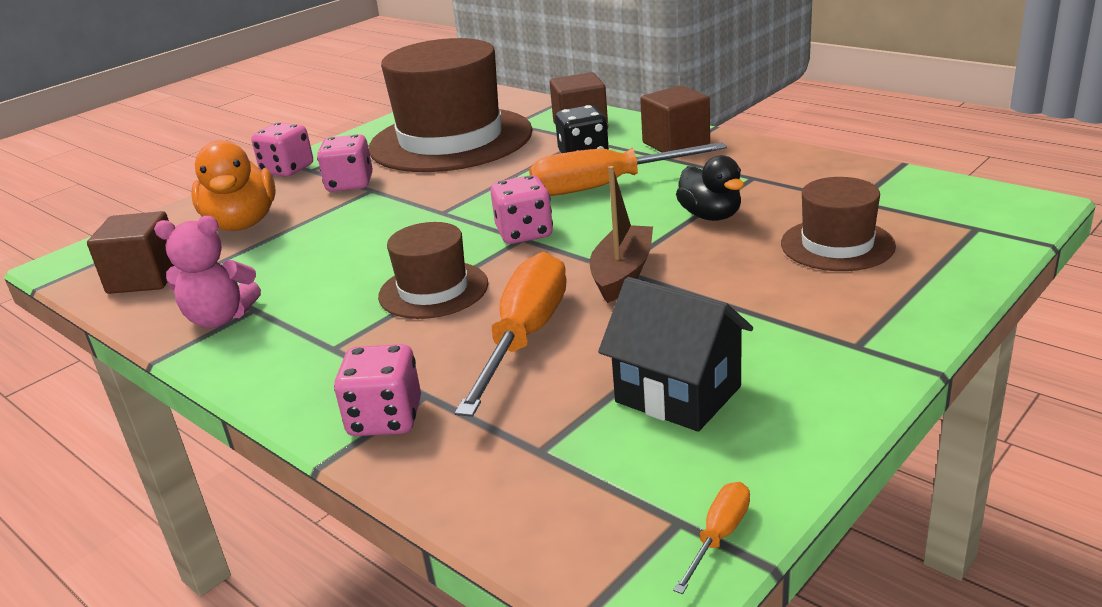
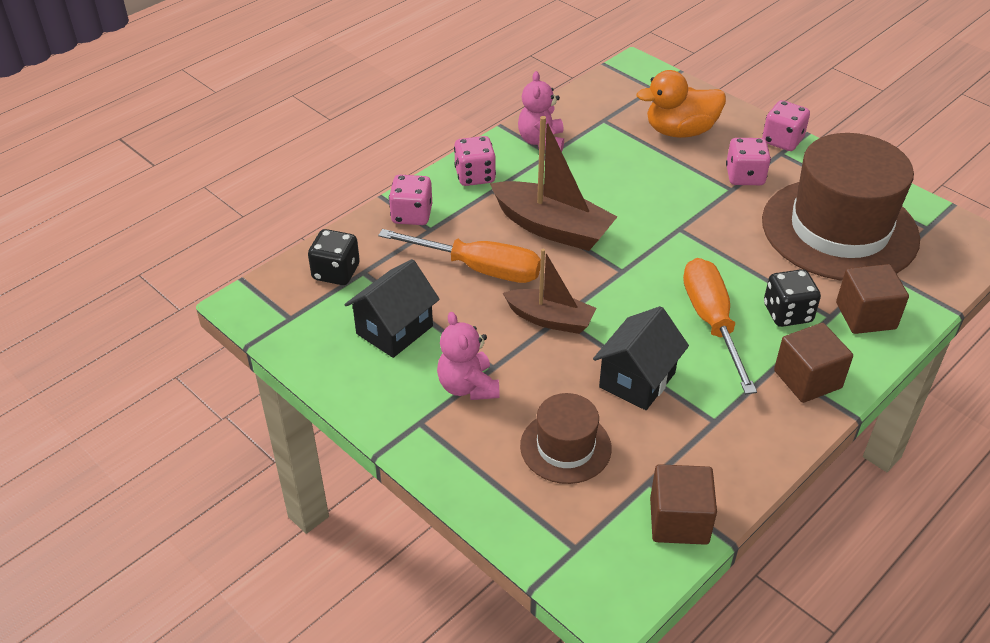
camera: 90 degrees right, 15 degrees up
(145, 278) = (604, 102): brown cube -> brown cube (679, 520)
(433, 290) = (552, 228): brown hat -> brown boat
(524, 233) = (629, 272): pink dice -> pink dice (475, 176)
(544, 483) = (336, 272): none -> black dice
(710, 216) = (637, 380): black duck -> black house
(719, 536) = (274, 330): orange screwdriver -> none
(770, 317) = (468, 386): none -> pink teddy bear

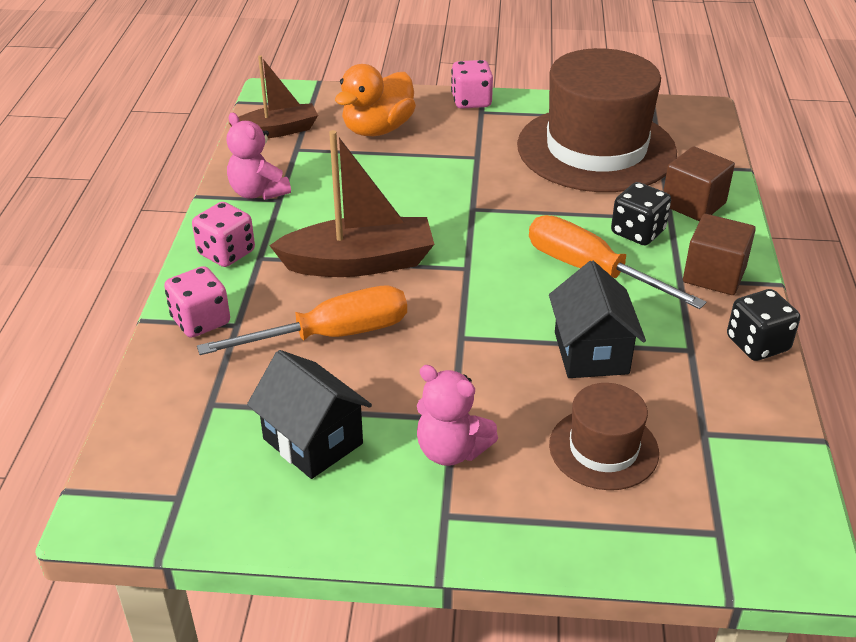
camera: 40 degrees left, 5 degrees down
(336, 272) = (179, 421): black dice -> black dice (757, 344)
(394, 330) = (313, 441): black house -> black house turned 45 degrees counterclockwise
(550, 319) = (454, 344): brown boat -> brown boat (278, 131)
(679, 520) = (766, 450): brown cube -> none
(745, 176) = (475, 142): pink dice -> none

